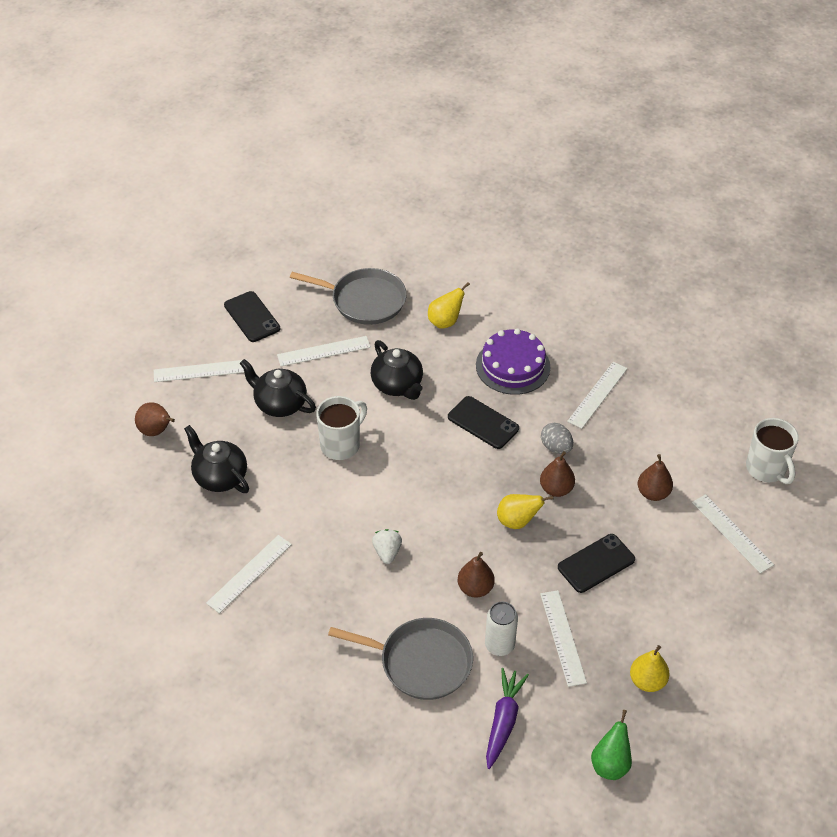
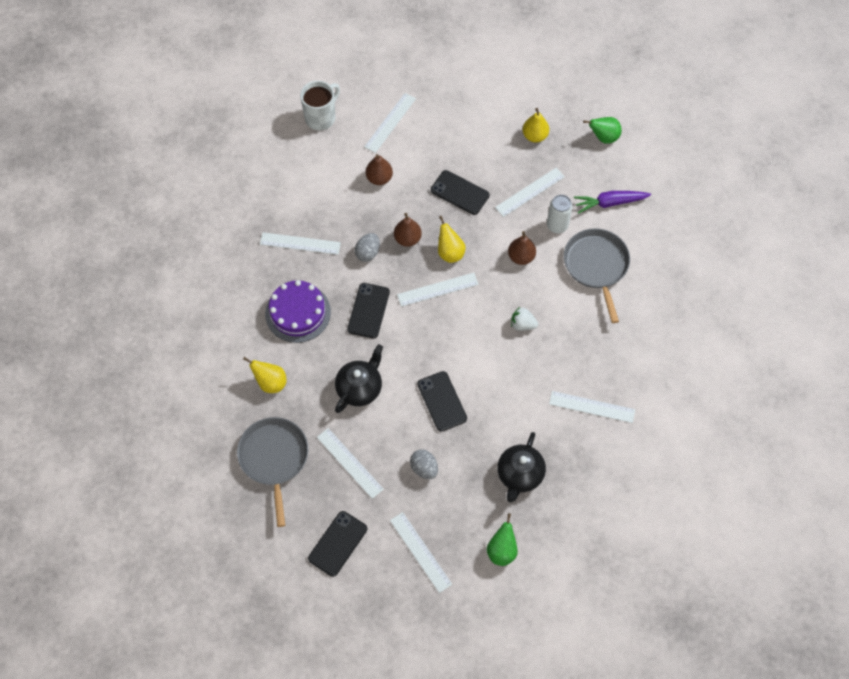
camera: 115 degrees left, 15 degrees up
(156, 431) = (502, 550): brown pear -> green pear
(280, 404) = (424, 468): black teapot -> grey egg
(341, 444) = (442, 401): white mug -> black phone
(387, 552) = (522, 324): white strawberry -> white strawberry turned 45 degrees clockwise
(475, 491) = (437, 289): none -> white ruler

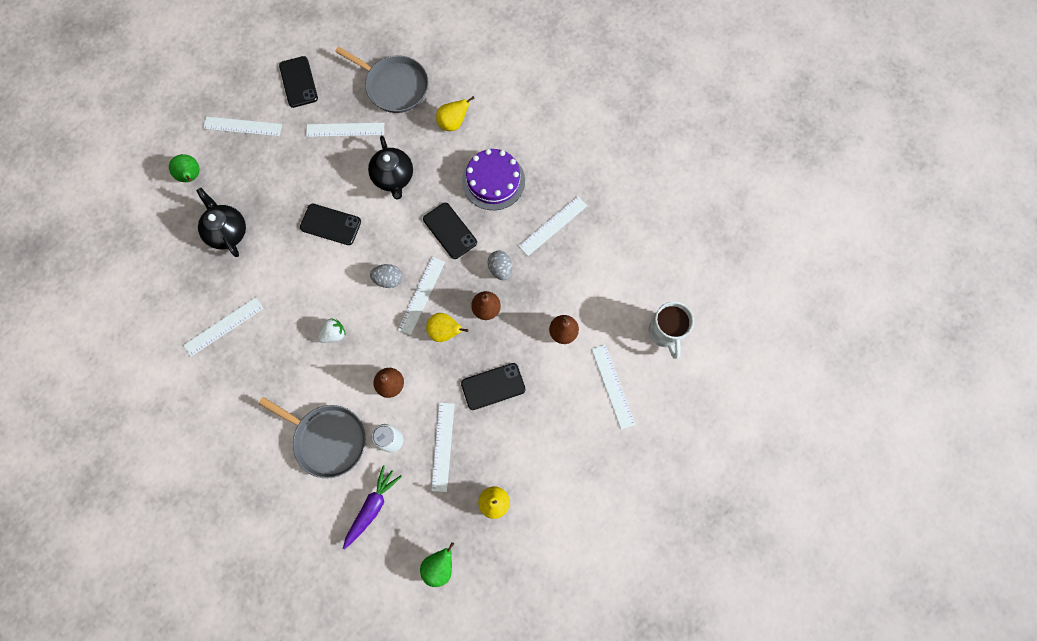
camera: 130 degrees right, 10 degrees up
(424, 468) = (294, 173): grey egg -> grey egg (388, 279)

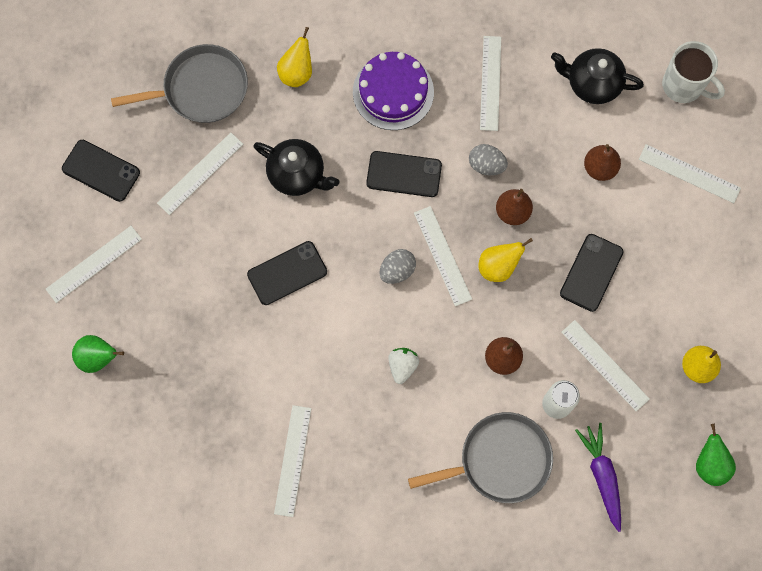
camera: 45 degrees left, 0 degrees up
(227, 231) = (195, 374): black teapot -> black teapot (592, 83)

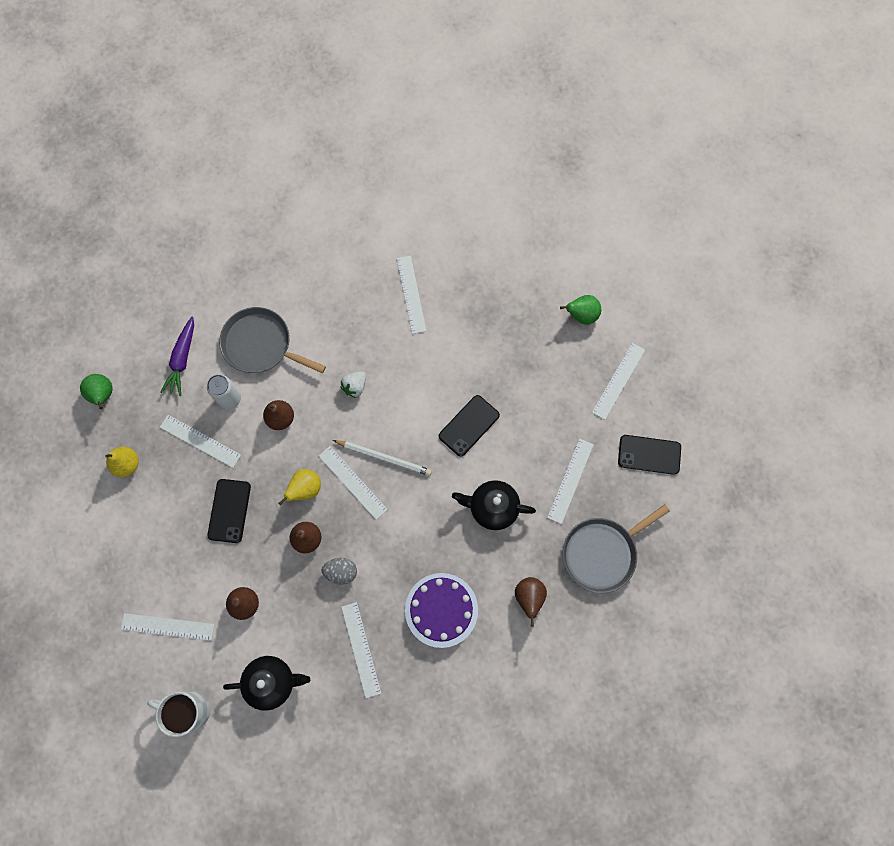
camera: 160 degrees right, 0 degrees up
(297, 73) = (529, 597): yellow pear -> brown pear
(397, 270) = (384, 458): grey egg -> white pencil
(402, 366) = (355, 387): white strawberry -> white strawberry turned 45 degrees clockwise
(404, 174) = (406, 539): black phone -> none
(500, 460) = (261, 345): grey pan -> grey pan turned 60 degrees clockwise
(602, 476) = (182, 359): purple carrot -> purple carrot turned 45 degrees clockwise

